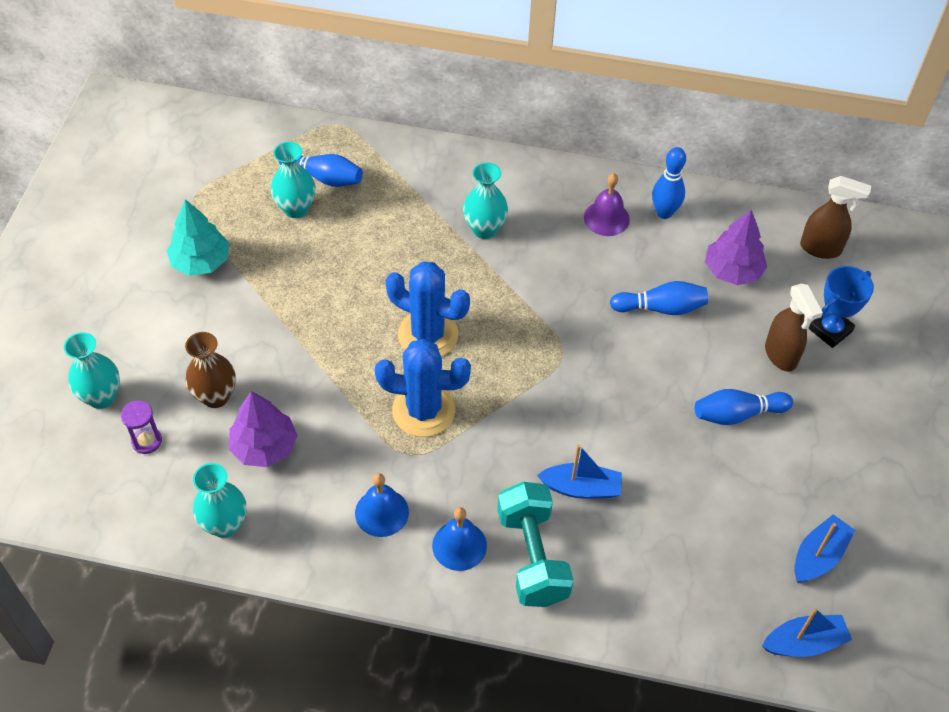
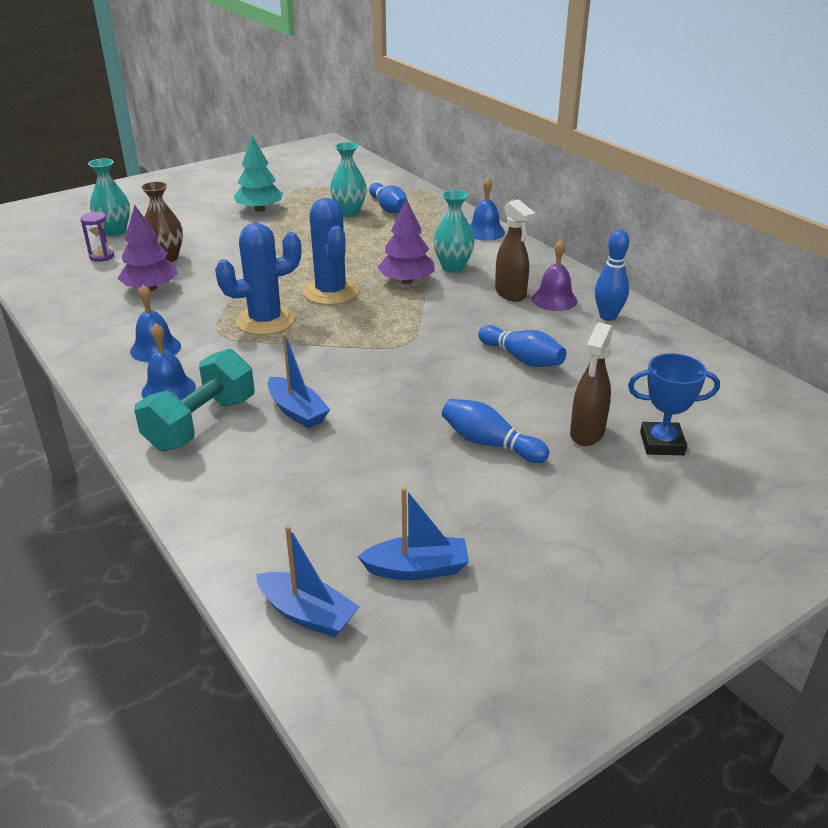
camera: 45 degrees right, 20 degrees down
(225, 524) = (70, 306): turquoise vase -> none
(423, 410) = (265, 321): blue cactus -> blue cactus turned 75 degrees counterclockwise
(451, 158) = (485, 232): none -> blue bell
(732, 270) = (619, 369): purple tree -> purple tree (406, 281)
(821, 249) = (728, 395): brown spray bottle -> brown spray bottle (510, 294)

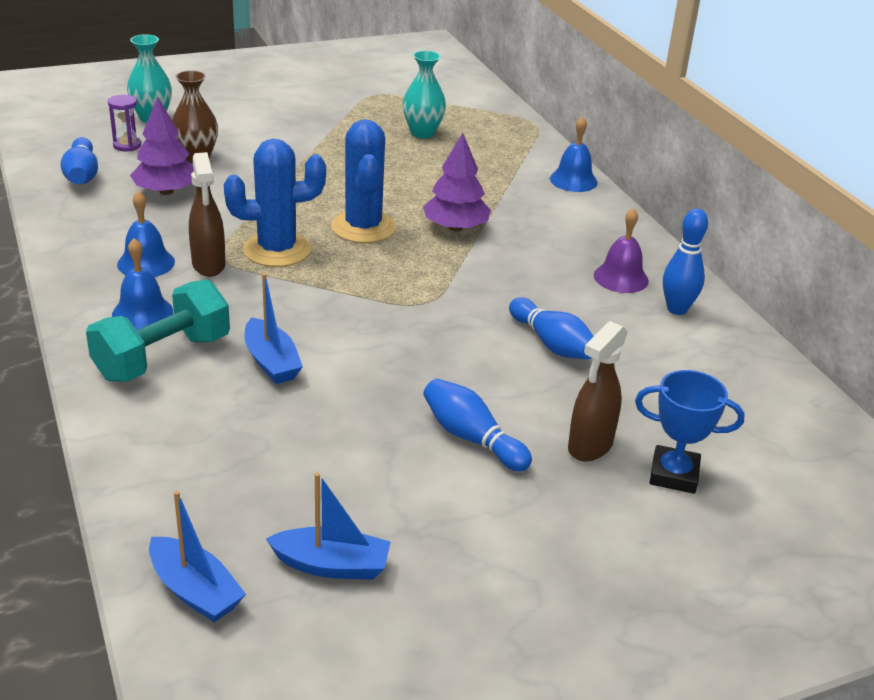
camera: 10 degrees right, 0 degrees up
(260, 209) = (321, 114): turquoise tree -> none
(389, 208) = (471, 134): blue bowling pin -> blue bowling pin (82, 175)
(453, 267) = (517, 219): turquoise vase -> none
(510, 294) = (571, 262): brown spray bottle -> brown spray bottle (208, 265)

